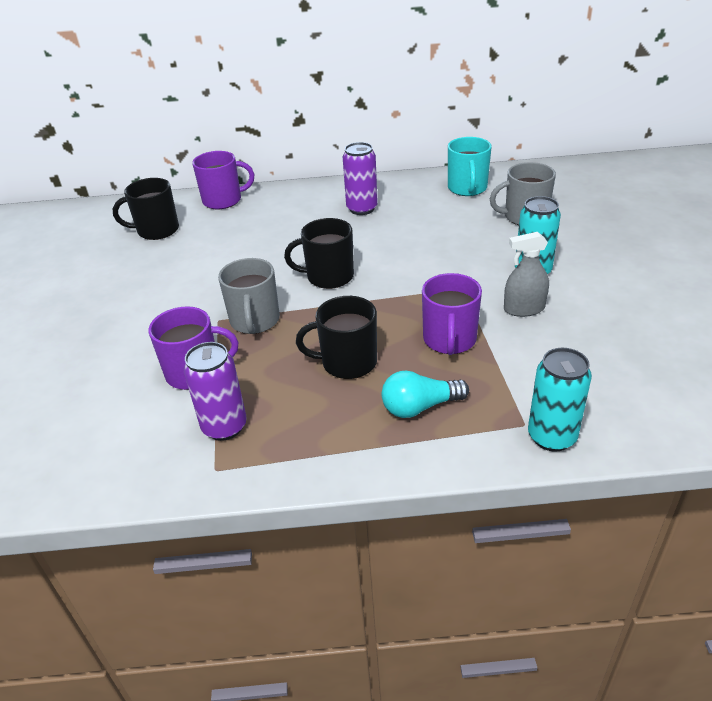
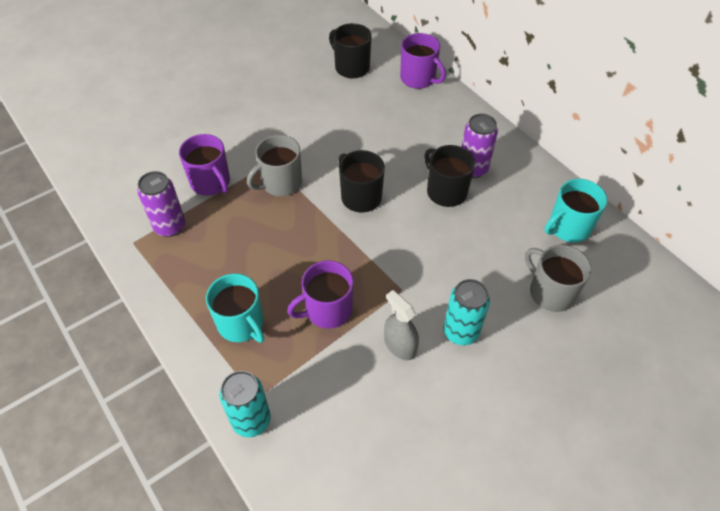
camera: 55 degrees right, 15 degrees up
(347, 362) = (266, 259): black mug -> black mug (445, 191)
(420, 407) = (241, 324): turquoise light bulb -> turquoise mug

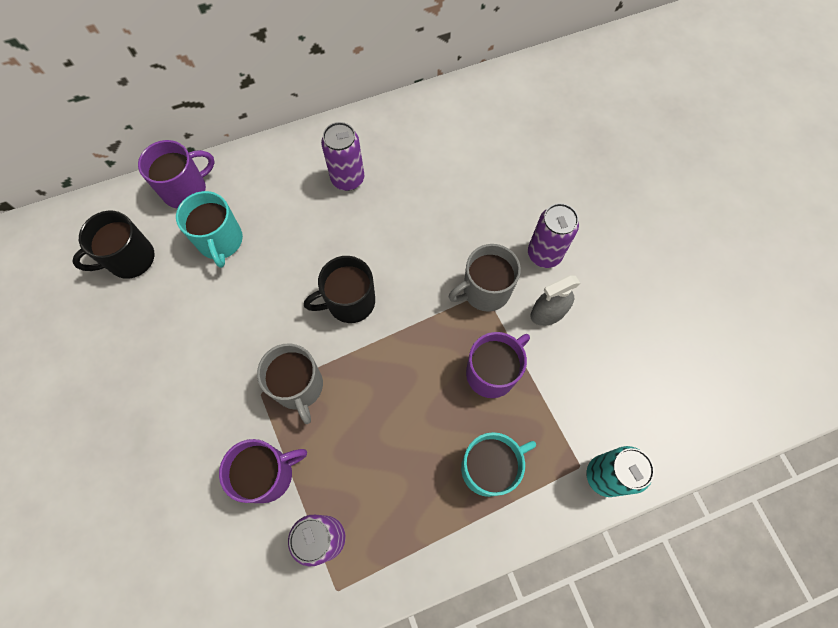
camera: 75 degrees left, 15 degrees up
(327, 310) = (492, 372): purple mug -> purple mug turned 120 degrees counterclockwise
(445, 191) = (370, 214): black mug -> none
(460, 332) = (544, 254): turquoise can -> purple can
(550, 292) = (518, 165): grey mug -> grey mug (485, 291)
(568, 227) = (449, 123): turquoise mug -> turquoise mug (220, 241)

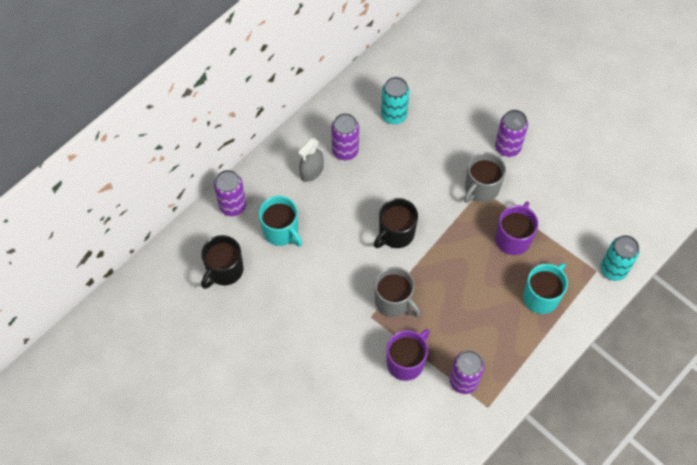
camera: 25 degrees left, 5 degrees down
(186, 189) = (232, 206): purple mug -> purple can
(427, 161) = (394, 115): none -> turquoise can
(548, 313) = (529, 185): grey spray bottle -> grey spray bottle (311, 171)

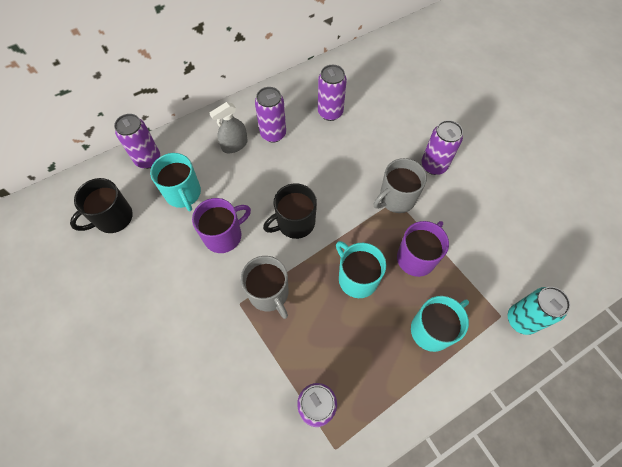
camera: 15 degrees right, 0 degrees up
(394, 115) = (330, 112): turquoise can -> purple can
(406, 362) = (259, 366): purple mug -> purple mug (224, 235)
(466, 269) = (357, 278): none -> turquoise mug

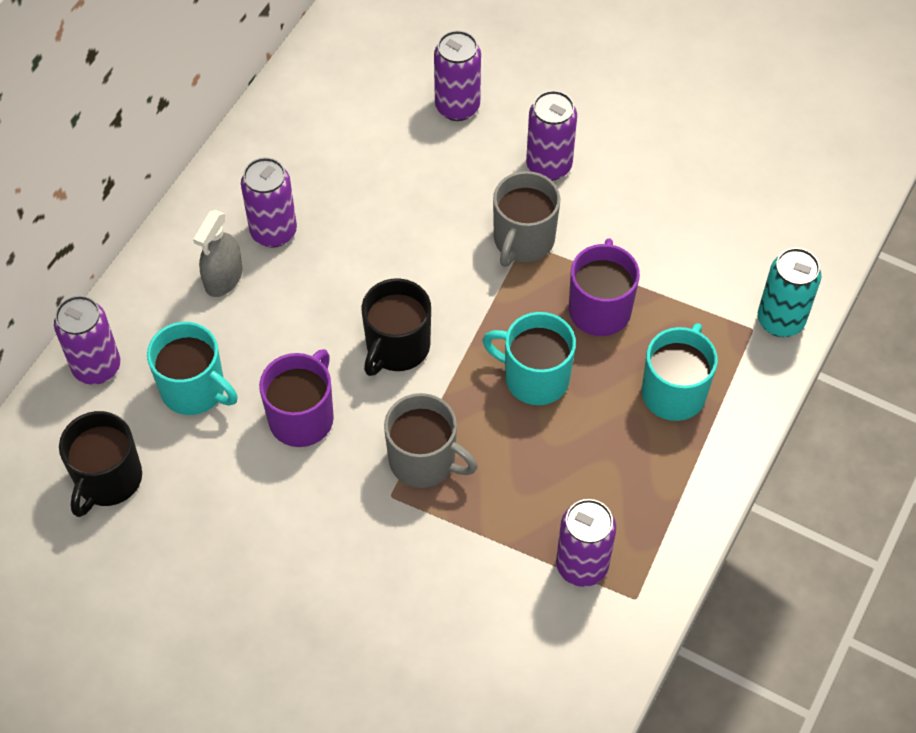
camera: 30 degrees left, 5 degrees down
(330, 112) = (342, 156): purple can -> purple can (457, 107)

